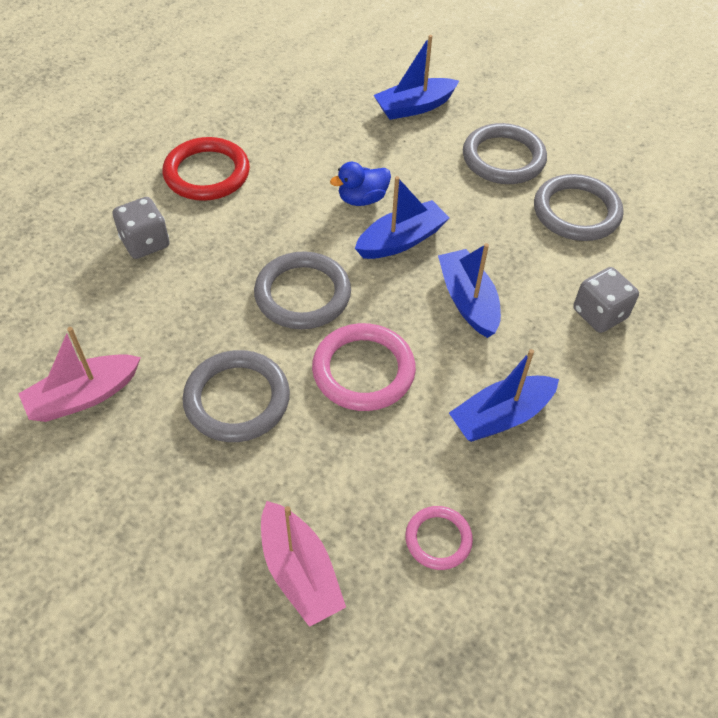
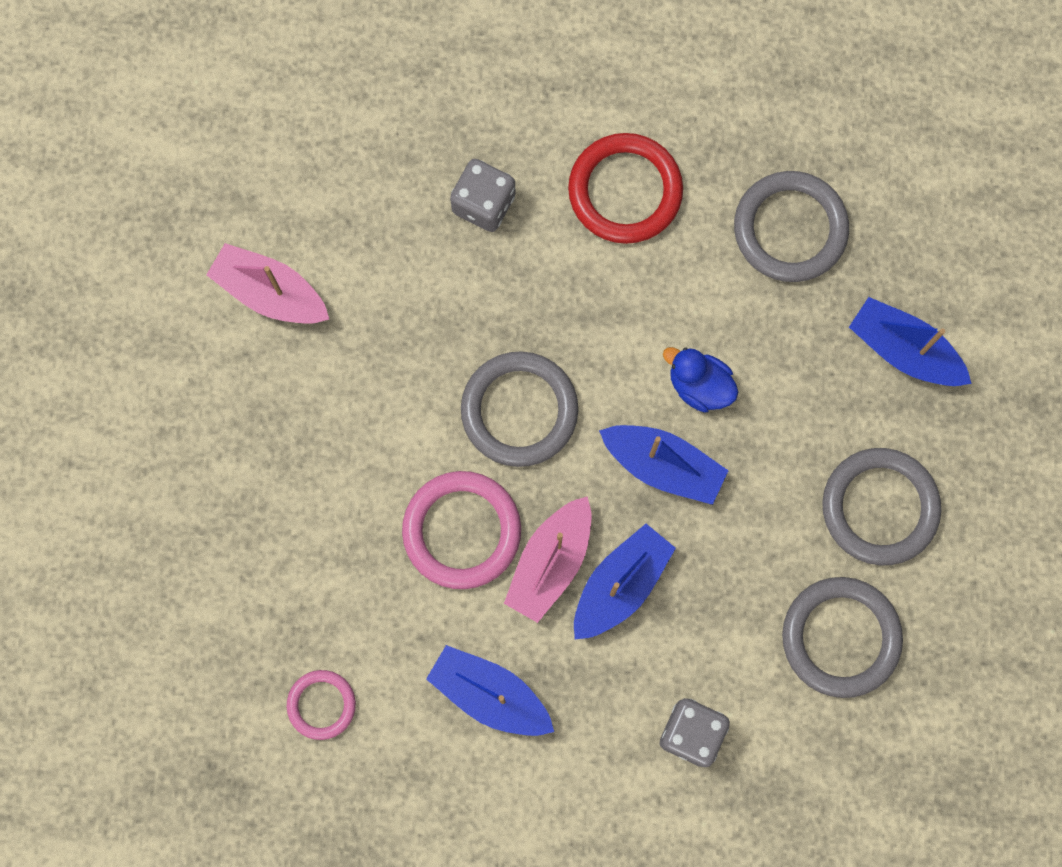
camera: 60 degrees right, 25 degrees up
(237, 399) = (354, 433): grey ring -> grey ring (790, 229)
(299, 571) = (220, 603): pink boat -> pink boat (550, 562)

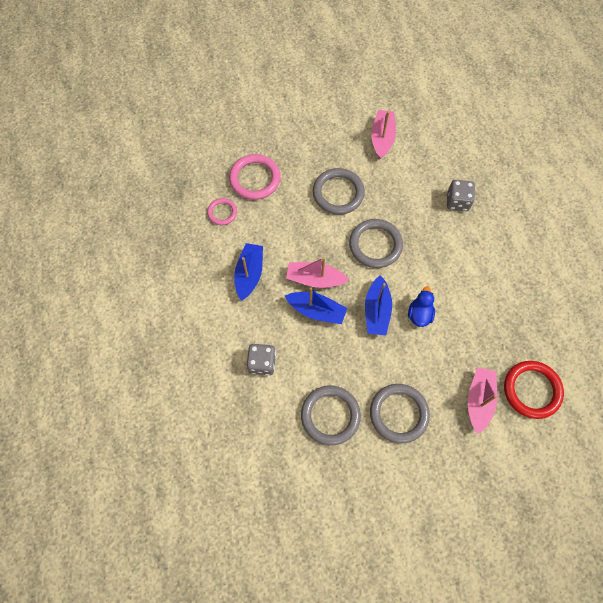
camera: 70 degrees right, 10 degrees down
(462, 531) = (314, 240): pink ring -> pink ring (255, 179)
(625, 191) = (492, 254): red ring -> red ring (531, 390)
(790, 229) = (510, 329): grey ring -> grey ring (338, 193)
(904, 350) = (479, 400): blue boat -> pink boat

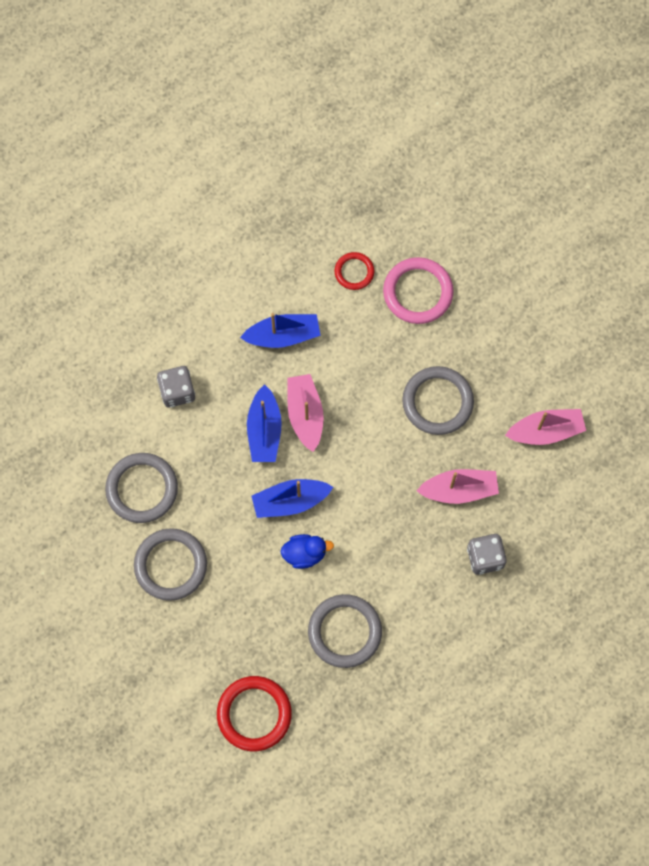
camera: 70 degrees right, 5 degrees up
(222, 212) = (354, 272): pink ring -> red ring
(375, 245) = (380, 472): grey ring -> grey ring (344, 631)
(479, 400) = (219, 654): pink boat -> pink boat (459, 490)

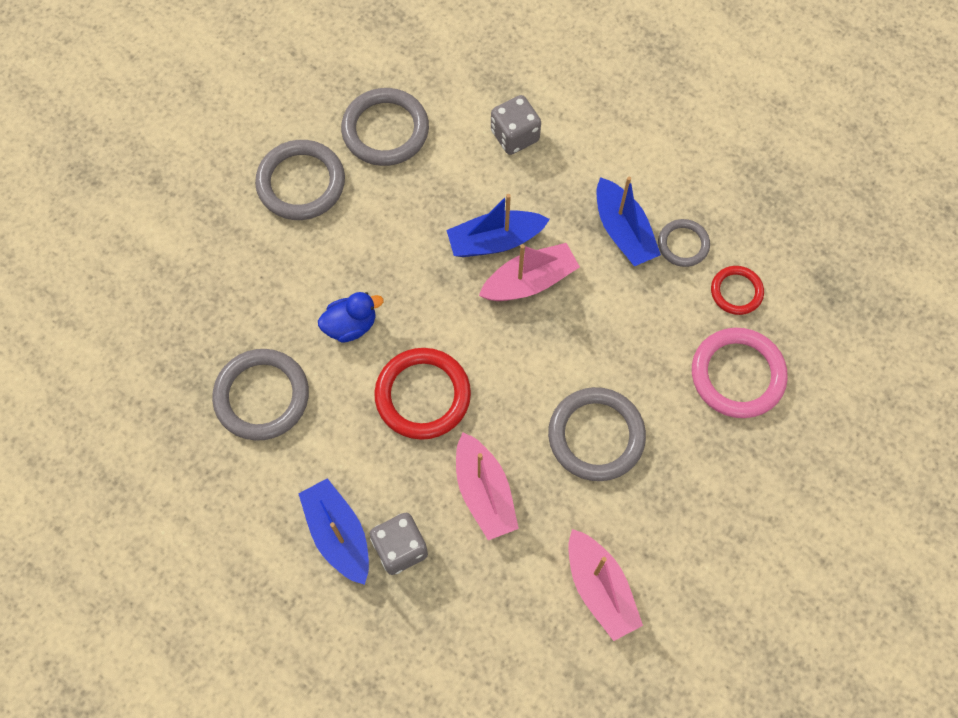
camera: 75 degrees right, 5 degrees down
(254, 714) = (138, 318): red ring -> red ring (423, 395)
(290, 501) = (413, 292): blue boat -> blue boat (338, 534)
(305, 554) = (351, 325): blue duck -> blue duck turned 90 degrees counterclockwise
(306, 296) = (683, 244): none -> grey ring

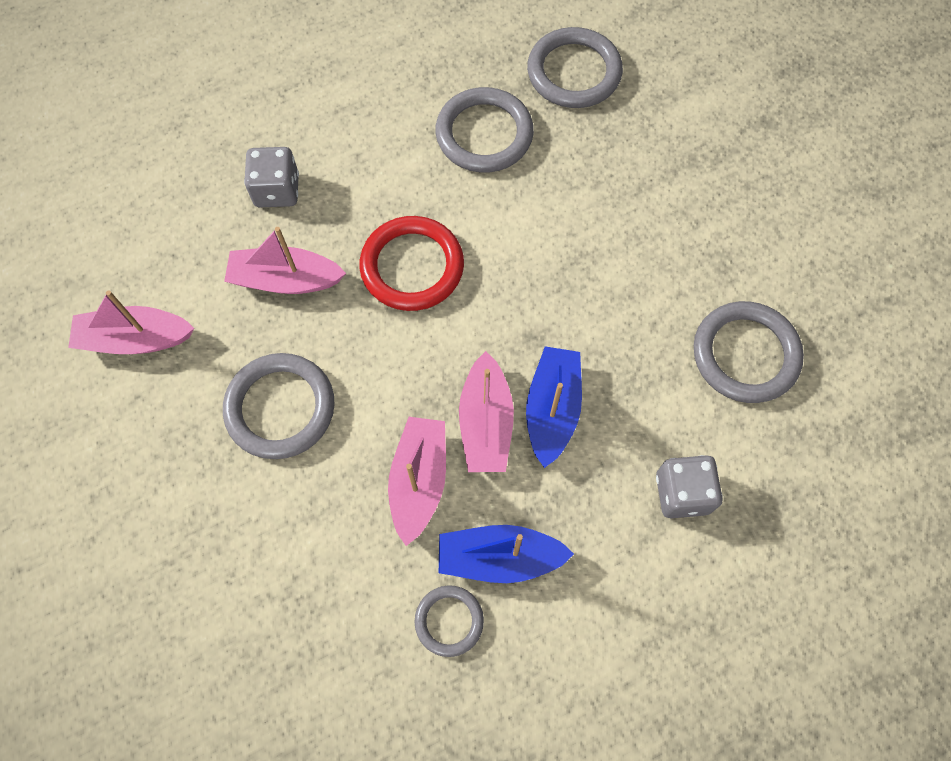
camera: 115 degrees right, 0 degrees up
(301, 183) = (709, 247): grey ring -> grey ring (574, 72)
(338, 534) = (319, 148): blue boat -> none
(351, 325) = (520, 232): blue duck -> none
(598, 307) = (419, 481): none -> pink boat
(736, 291) = (358, 652): red ring -> none
(737, 375) = (261, 594): pink ring -> none

